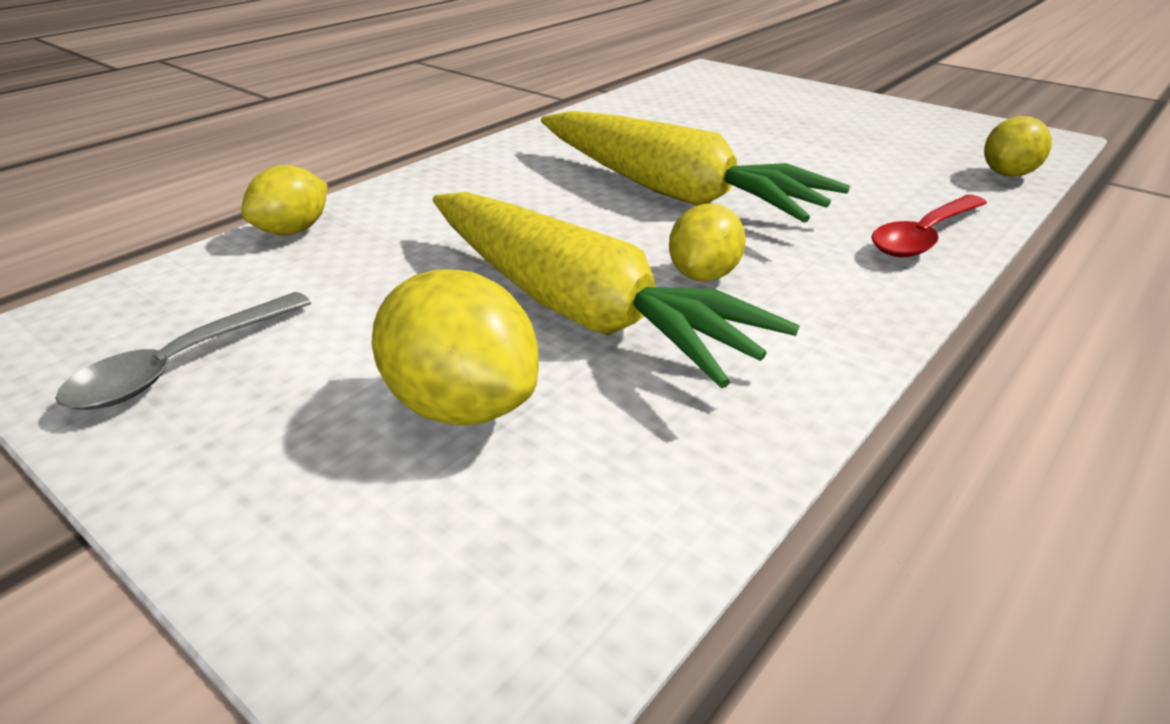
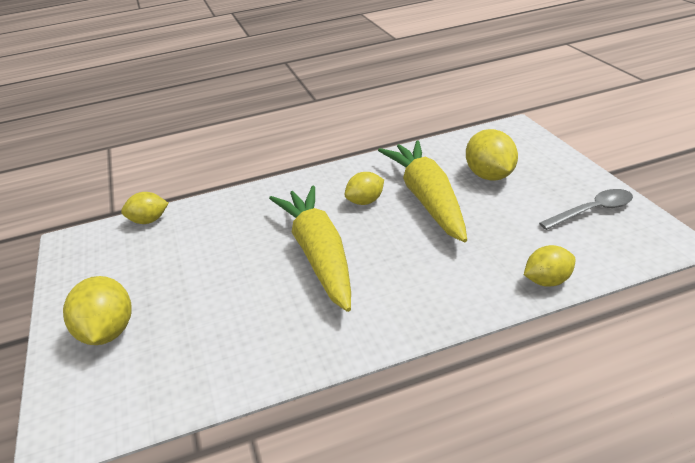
camera: 145 degrees left, 0 degrees up
(796, 102) = (107, 333): none -> yellow lemon
(924, 237) = (255, 197): red spoon -> none

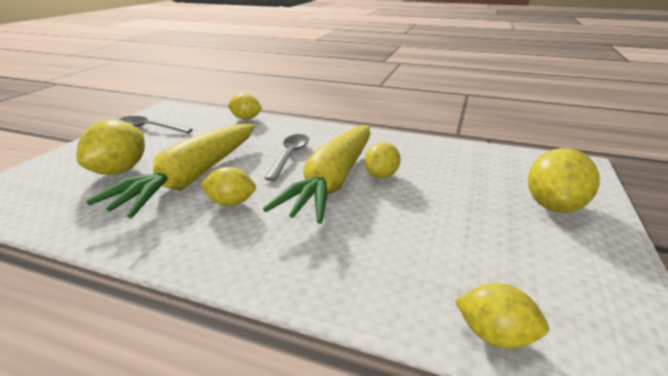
camera: 145 degrees left, 5 degrees down
(284, 284) = (381, 175): none -> yellow lemon
(396, 258) = (289, 156): none -> grey spoon

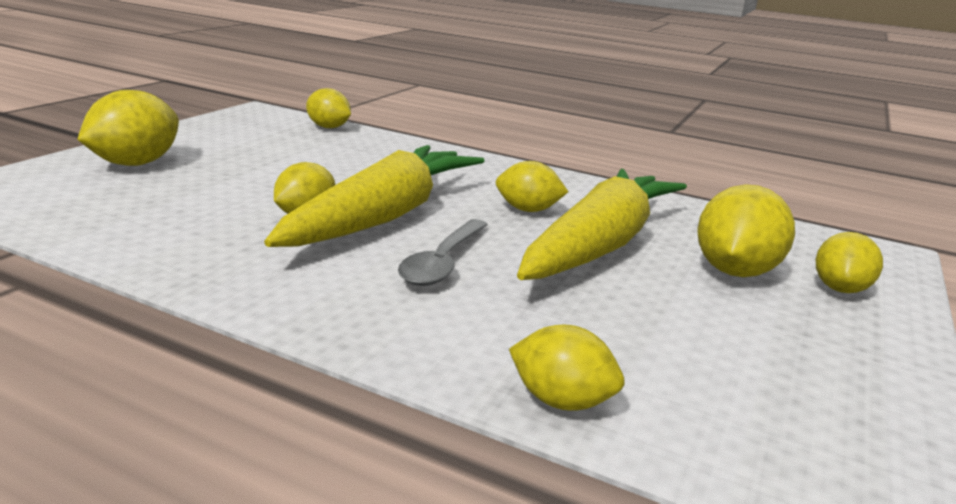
camera: 175 degrees left, 5 degrees down
(66, 167) = (840, 288): none -> yellow lemon
(150, 128) = (820, 389): grey spoon -> none

